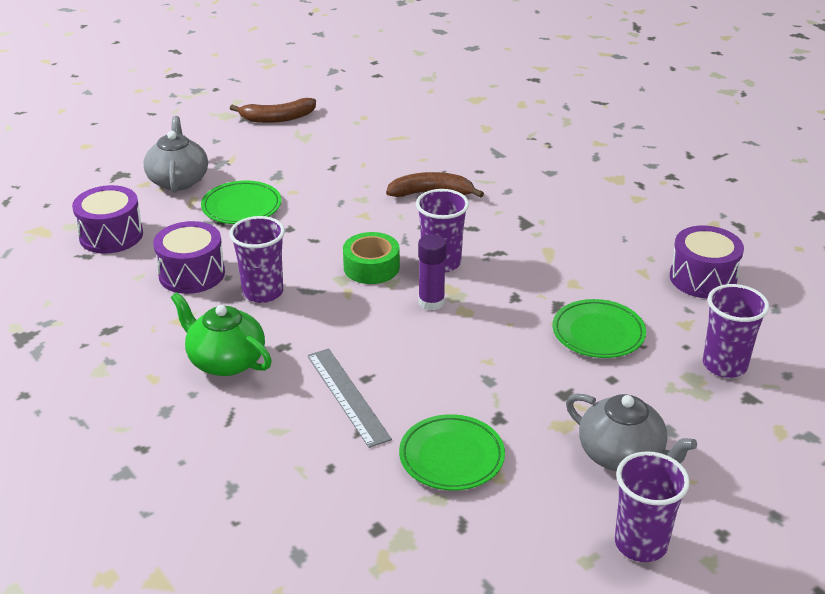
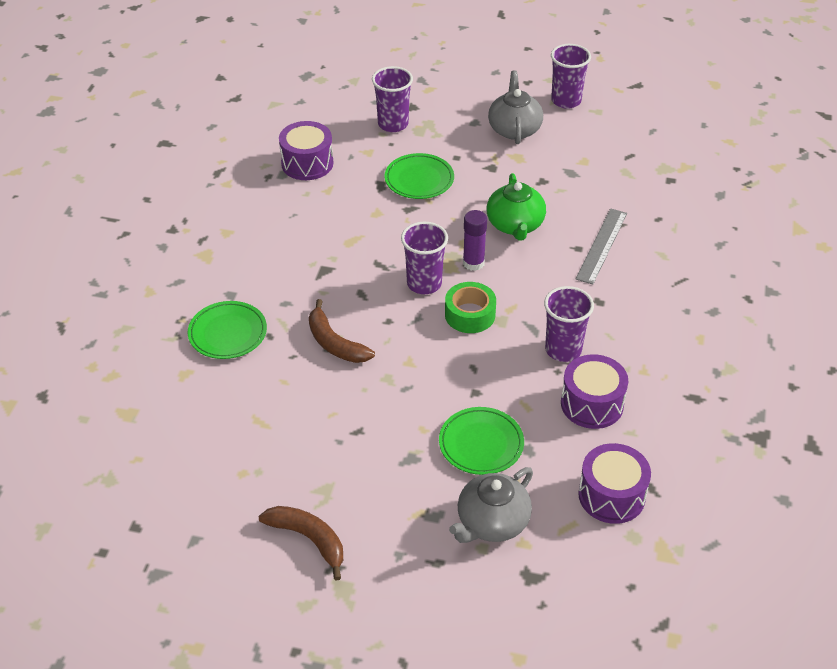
camera: 130 degrees left, 10 degrees up
(225, 361) = (644, 317): green teapot -> green teapot (515, 225)
(451, 457) = (592, 182): green plate -> green plate (228, 333)

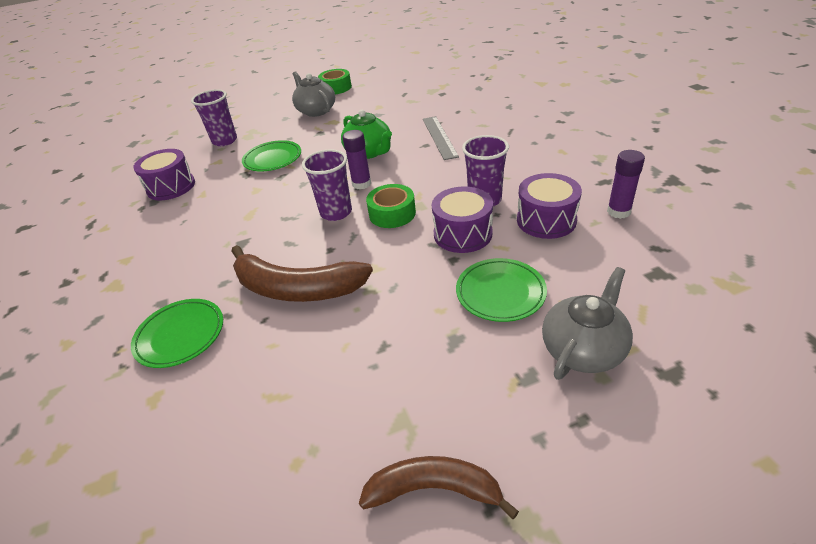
camera: 30 degrees left, 5 degrees down
(334, 343) = (296, 288): brown banana -> brown banana, size x1.56
(492, 522) = (583, 349): grey teapot -> grey teapot turned 150 degrees counterclockwise
(566, 101) = (336, 88): purple cup -> green tape
(611, 495) = (640, 270): purple drum -> purple drum (462, 234)
(665, 435) = (618, 211): none -> purple glue stick

